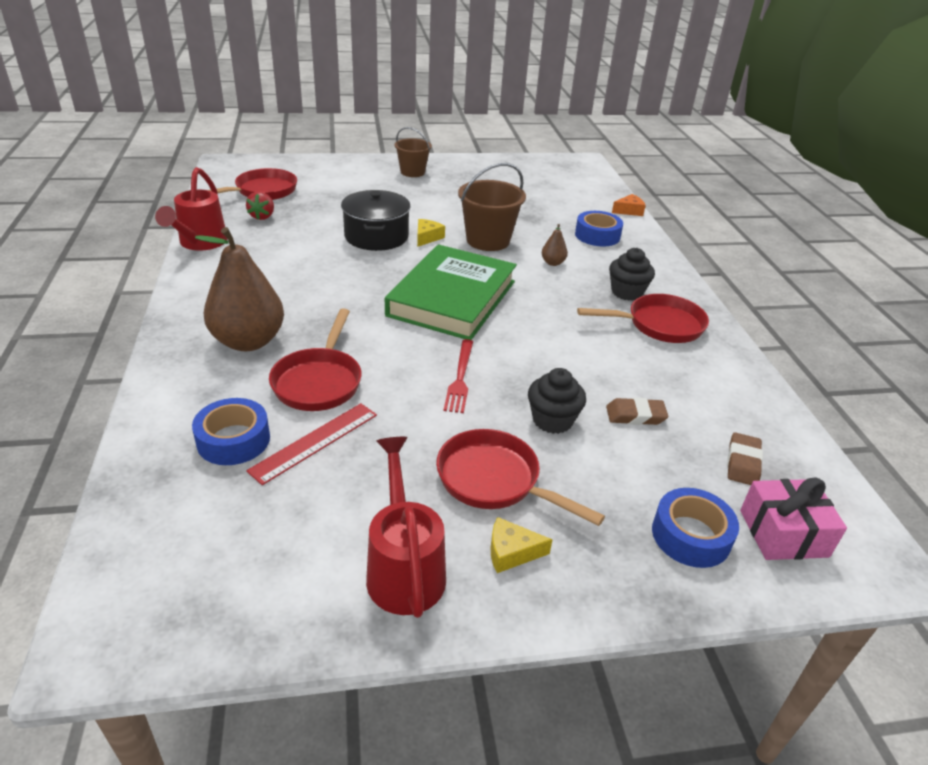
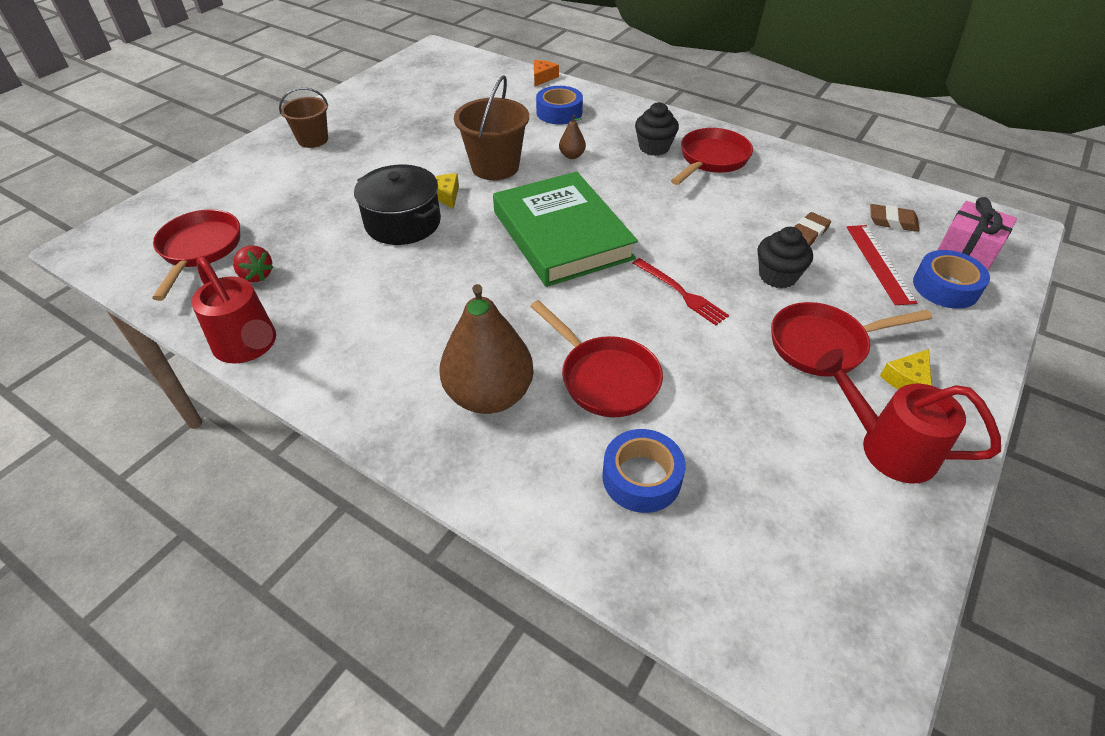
camera: 45 degrees left, 10 degrees up
(315, 442) = (691, 423): red ruler -> red ruler (879, 263)
(743, 463) = (892, 221): brown eraser -> brown eraser turned 45 degrees counterclockwise

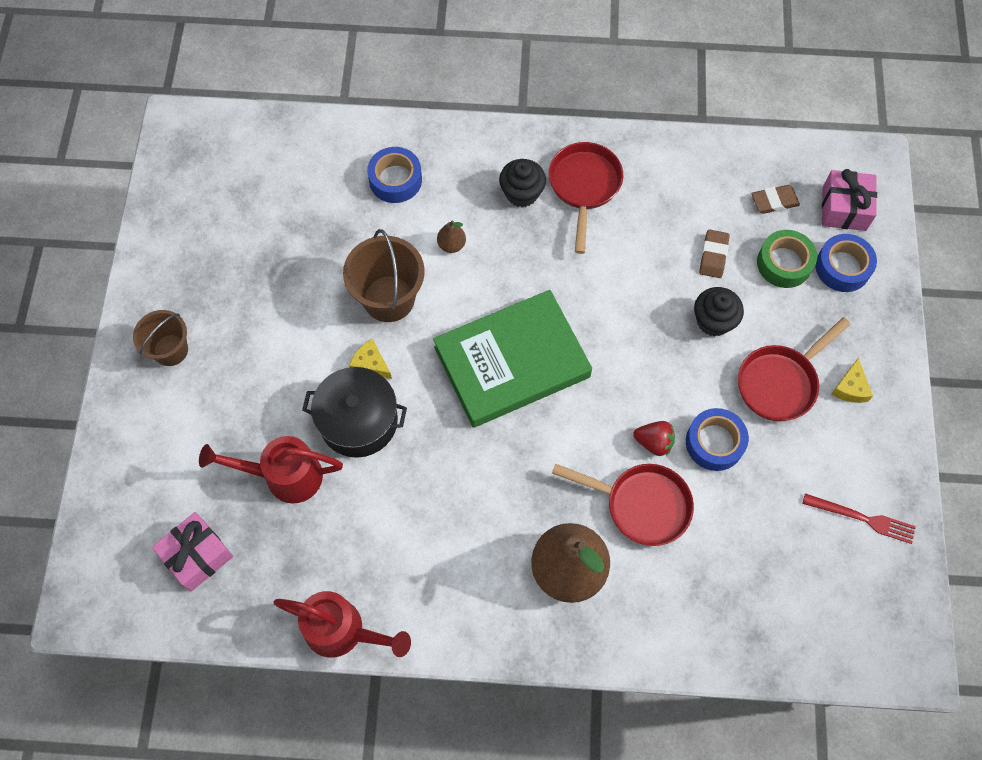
camera: 30 degrees left, 20 degrees up
(199, 250) = (197, 555): red pan -> pink gift
(256, 275) = (279, 555): red strawberry -> red strawberry (654, 442)
(543, 77) = (338, 124): orange cheese -> none
(562, 235) = (511, 362): green book -> green book turned 60 degrees counterclockwise
(641, 478) = (717, 580): blue tape -> blue tape (714, 442)
(681, 293) = (649, 381): red fork -> red fork (862, 518)
(879, 263) = (784, 263): red ruler -> green tape
(887, 447) = (860, 461): red watering can -> red watering can (285, 476)

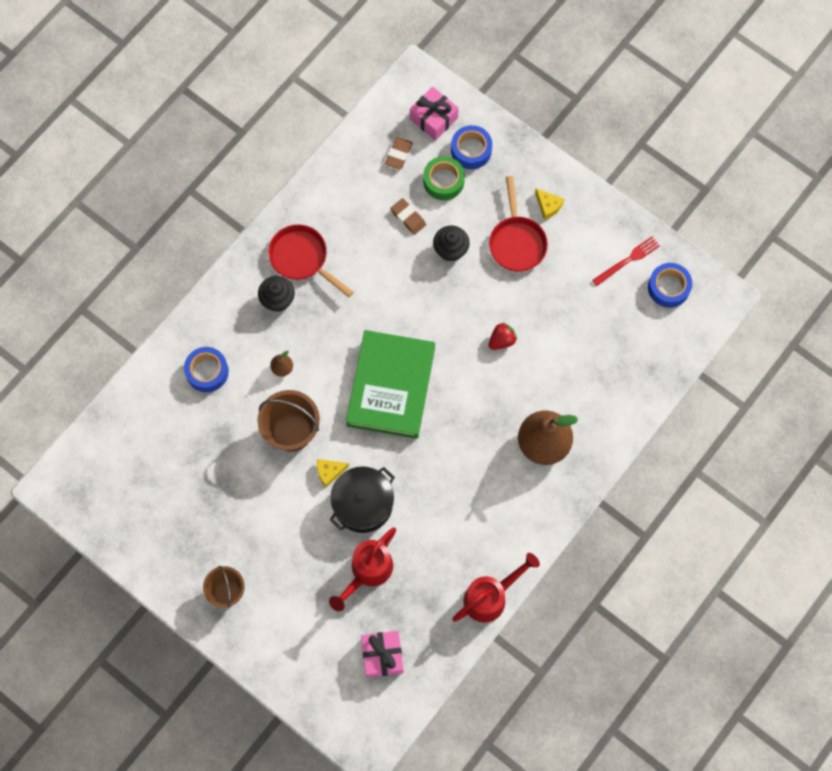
camera: 55 degrees left, 5 degrees up
(641, 505) = (534, 375): red pan -> none
(714, 442) = (526, 306): blue tape -> blue tape (668, 287)

